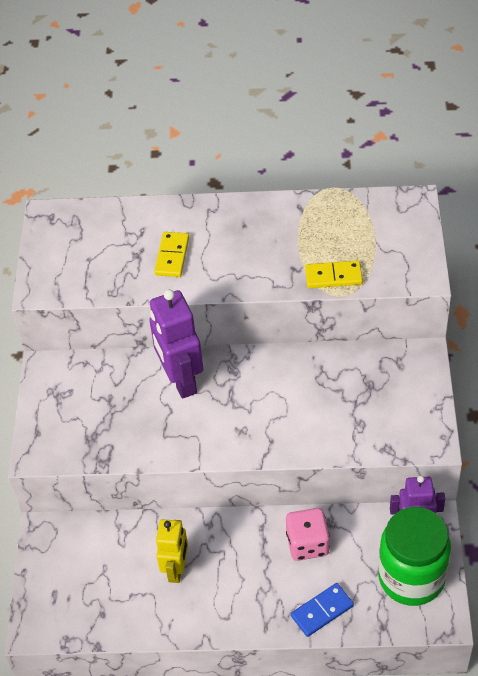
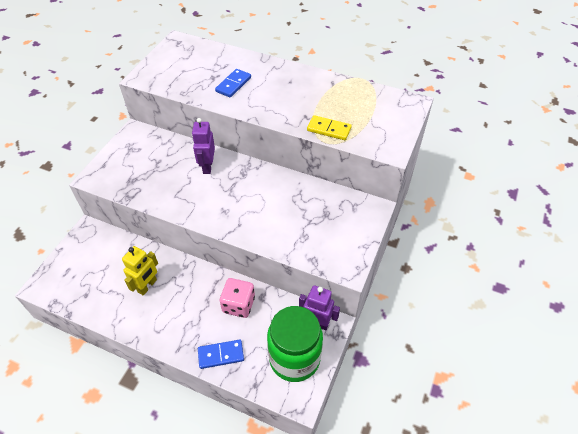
camera: 20 degrees right, 0 degrees up
(172, 256) = (233, 84): yellow domino -> blue domino
(181, 380) = (207, 166): purple robot -> purple robot, size x0.65

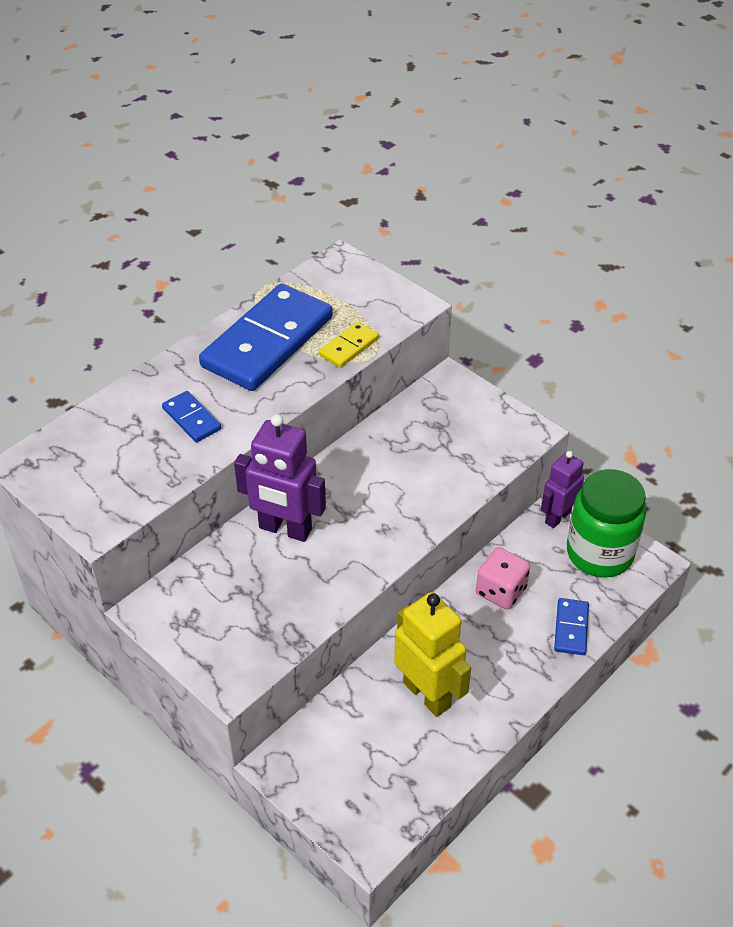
camera: 70 degrees left, 5 degrees down
(147, 286) = (427, 694): yellow robot -> yellow robot, size x1.53
(207, 166) = (285, 529): purple robot -> purple robot, size x1.53
(312, 94) = (268, 342): none -> blue domino

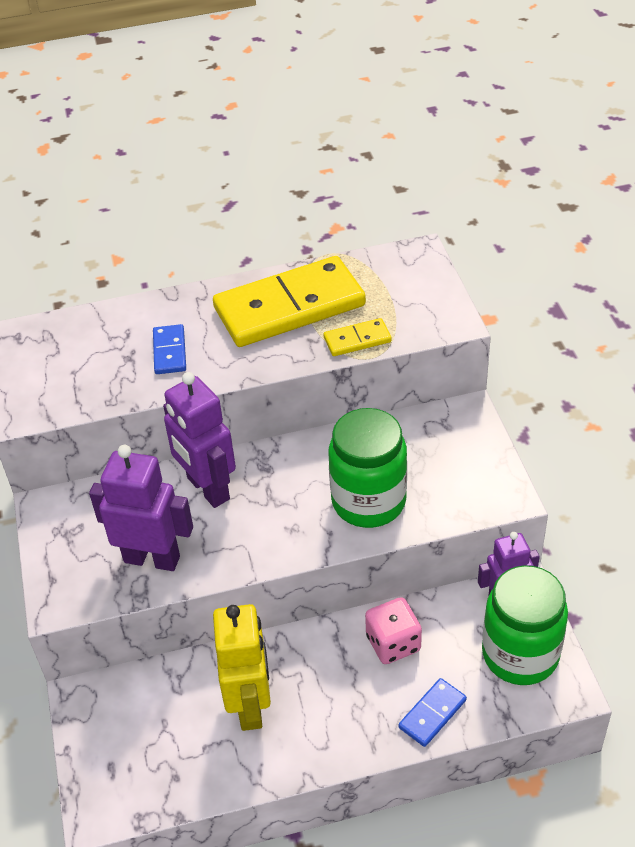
camera: 35 degrees right, 0 degrees up
(268, 342) = (289, 307): blue domino -> yellow domino
(284, 607) = (152, 558): none -> purple robot
(428, 480) = (368, 501): none -> green jar

